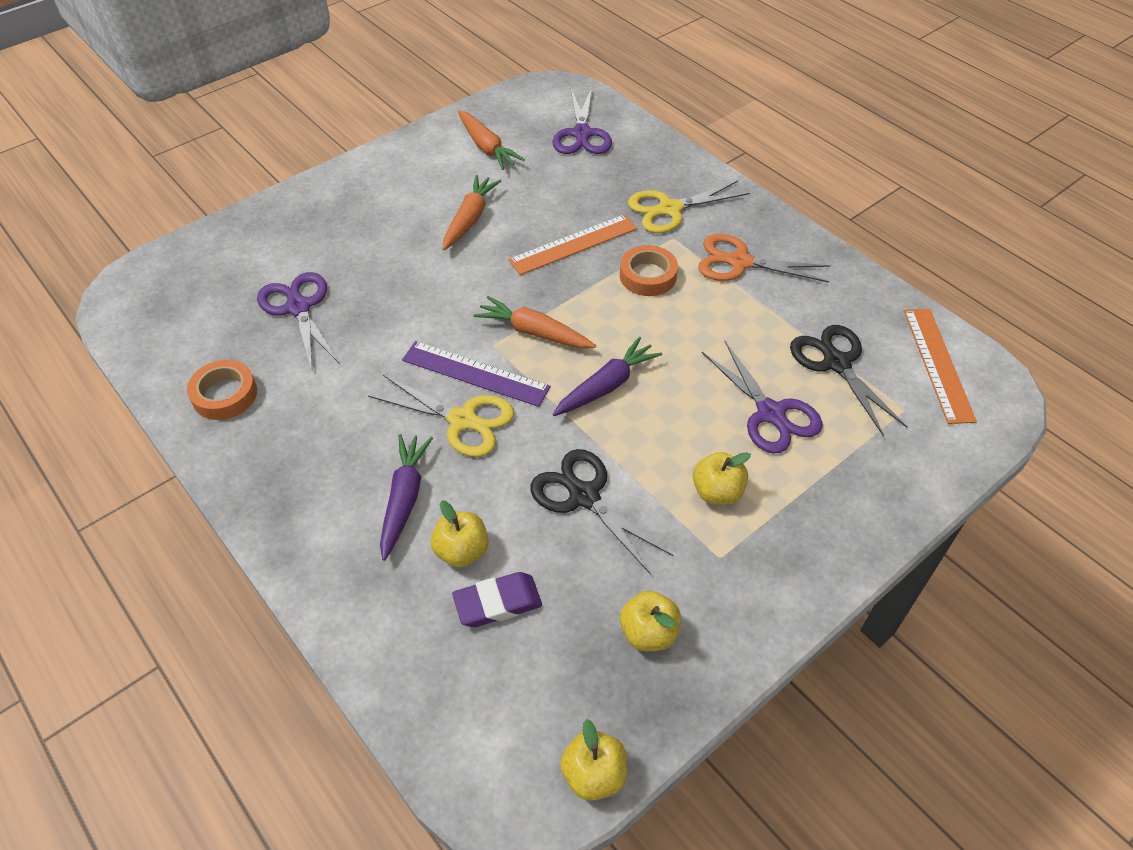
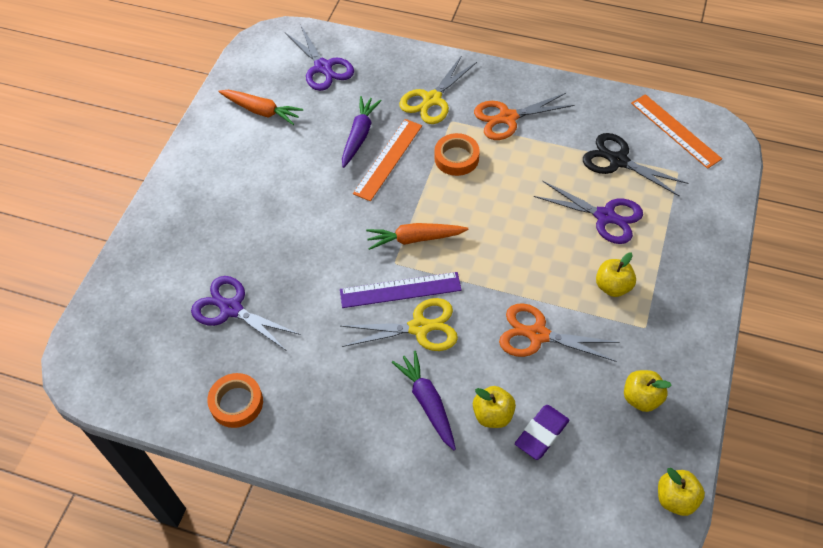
camera: 30 degrees left, 5 degrees up
(470, 218) = (298, 175): orange carrot -> none
(584, 496) = (538, 335): black scissors -> orange scissors
(606, 385) = (492, 252): purple carrot -> purple carrot (359, 135)

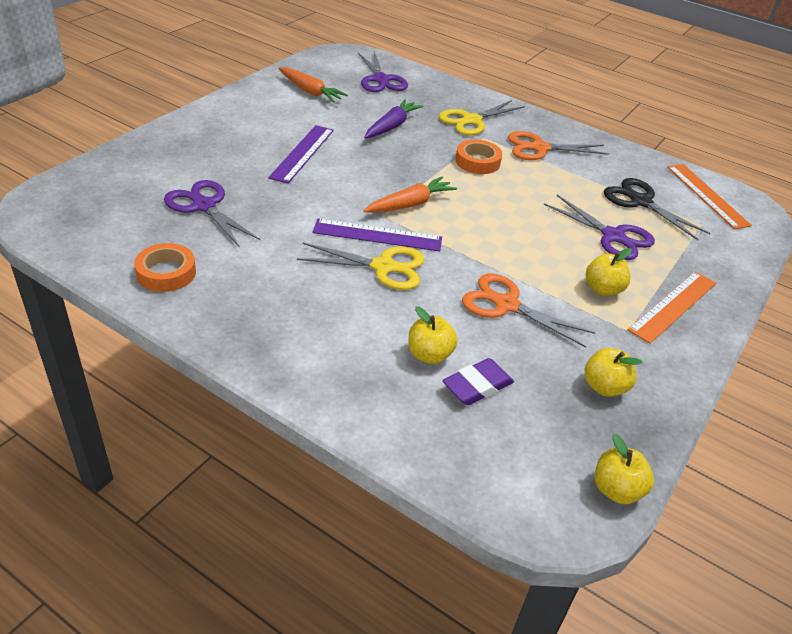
camera: 10 degrees right, 15 degrees down
(291, 205) = (302, 153): none -> purple ruler
(388, 159) = (411, 147): orange ruler -> orange ruler (673, 306)
(415, 239) = (410, 204): orange carrot -> orange carrot turned 135 degrees clockwise
(427, 402) = (363, 326): purple carrot -> none

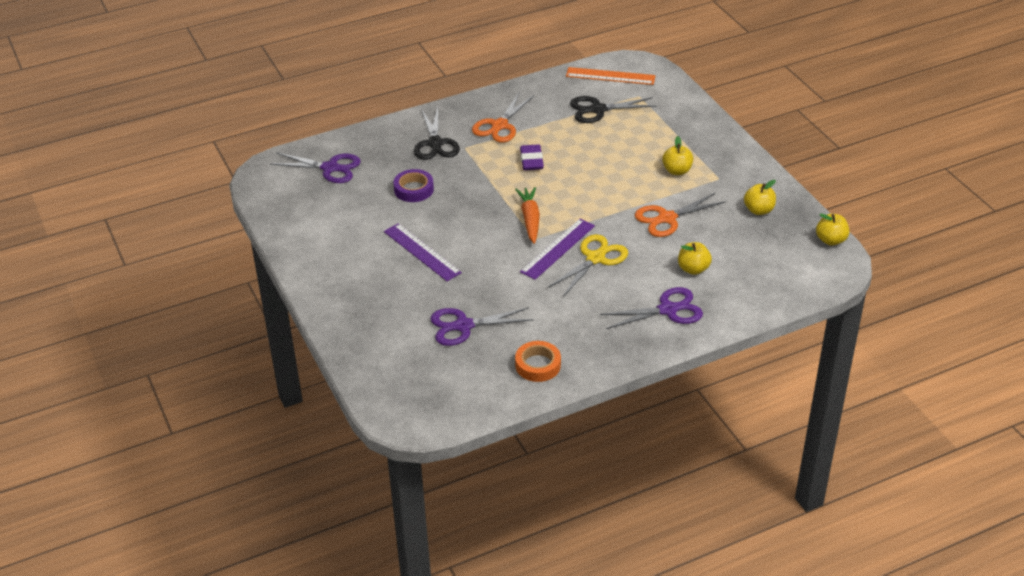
camera: 55 degrees left, 0 degrees up
(310, 91) = (321, 216): orange carrot -> none
(391, 126) = (414, 189): purple carrot -> purple tape
(471, 120) = (435, 143): yellow scissors -> black scissors
(477, 161) = (497, 164): orange tape -> none
(477, 386) = (730, 259): purple eraser -> purple eraser (531, 160)
(612, 236) = (627, 141): purple scissors -> purple scissors (667, 310)
(673, 306) = (709, 149): orange ruler -> none

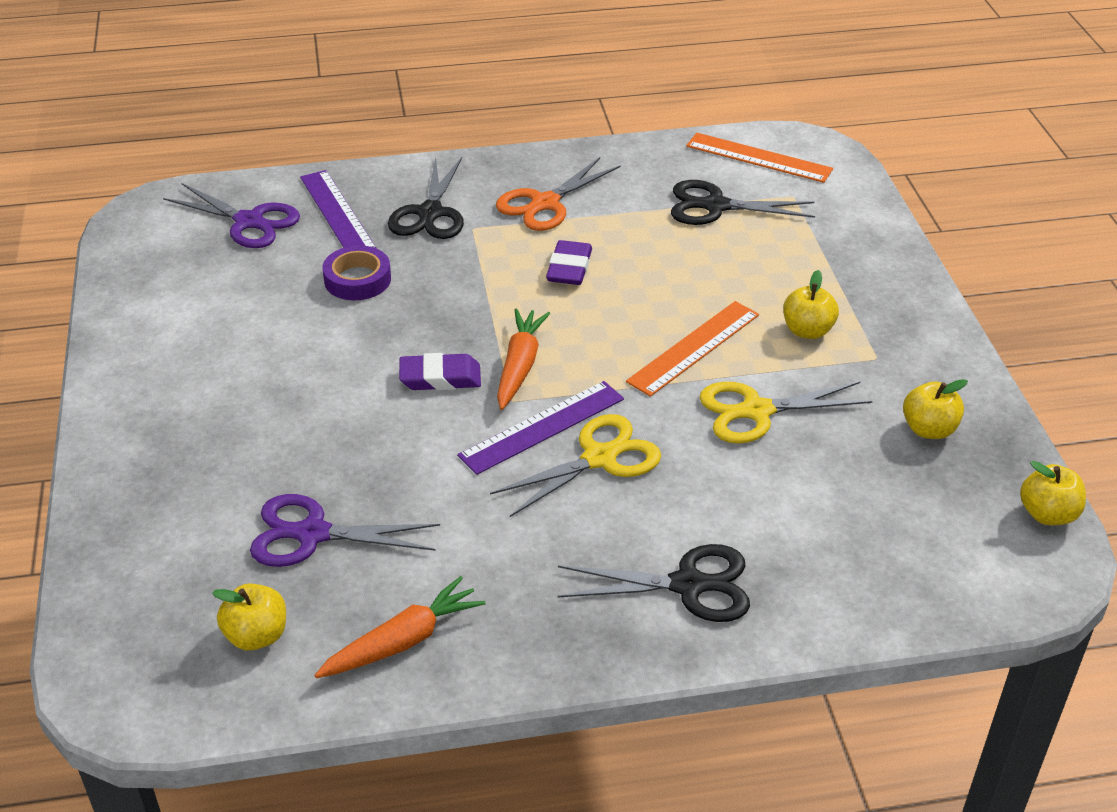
camera: 15 degrees right, 0 degrees up
(422, 252) = (314, 386): purple ruler -> purple ruler (338, 213)
(489, 234) = (440, 377): none -> purple eraser
(538, 365) = (403, 641): orange tape -> orange carrot
(620, 191) = (694, 348): none -> orange ruler
(667, 218) = (757, 411): orange scissors -> yellow scissors
(667, 310) = (687, 585): purple scissors -> black scissors
(693, 269) = (766, 515): yellow apple -> yellow apple (257, 635)

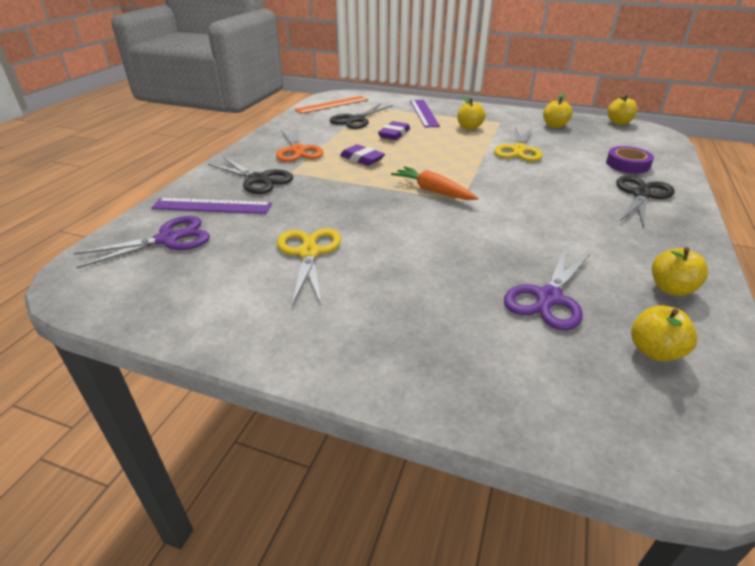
camera: 60 degrees left, 5 degrees down
(357, 279) = (292, 216): purple tape -> purple tape (627, 164)
(403, 641) = (671, 288): orange carrot -> yellow apple
(440, 377) = (421, 215): purple eraser -> purple eraser (394, 134)
(542, 427) = (492, 198): purple ruler -> purple ruler (423, 113)
(599, 458) = (529, 191): yellow scissors -> yellow scissors (309, 253)
(694, 348) = (459, 150): orange ruler -> none

